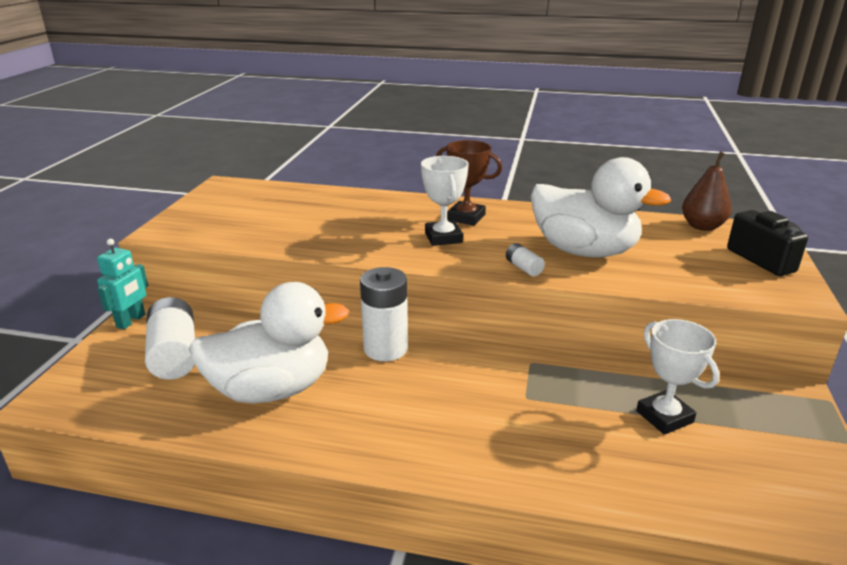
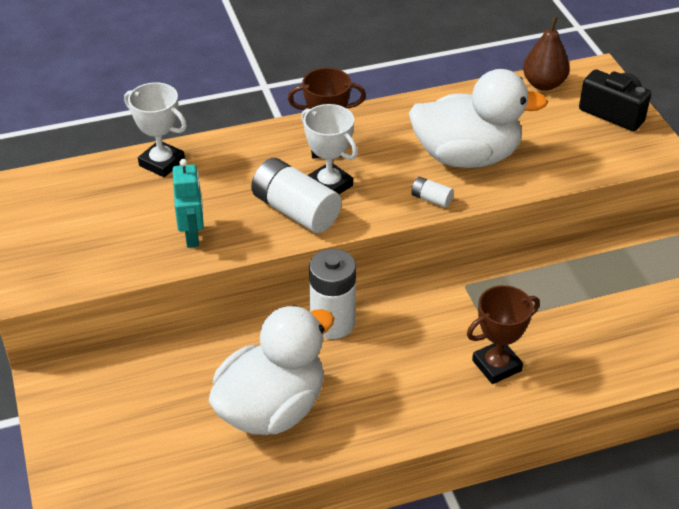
camera: 30 degrees left, 15 degrees up
(131, 321) = (49, 397): turquoise robot -> turquoise robot (192, 236)
(175, 354) = (141, 414): white battery -> white battery (296, 210)
(507, 436) = (496, 365): none -> brown trophy
(664, 417) = (595, 296): white trophy -> white trophy (162, 163)

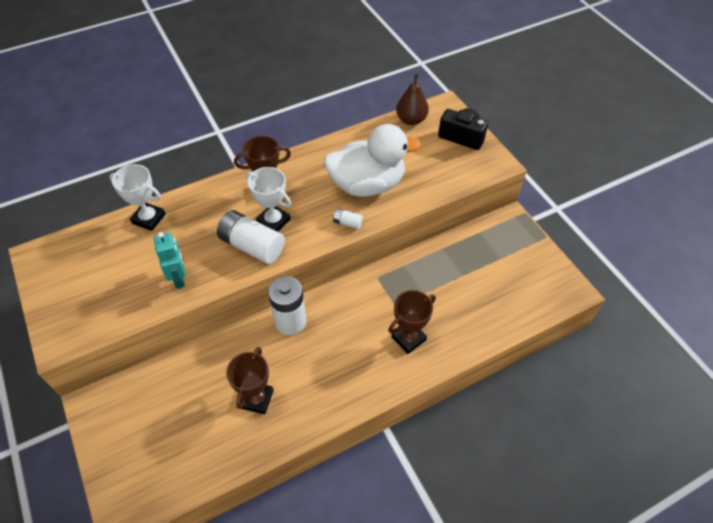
camera: 10 degrees left, 10 degrees up
(272, 408) = (256, 399): white duck -> brown trophy

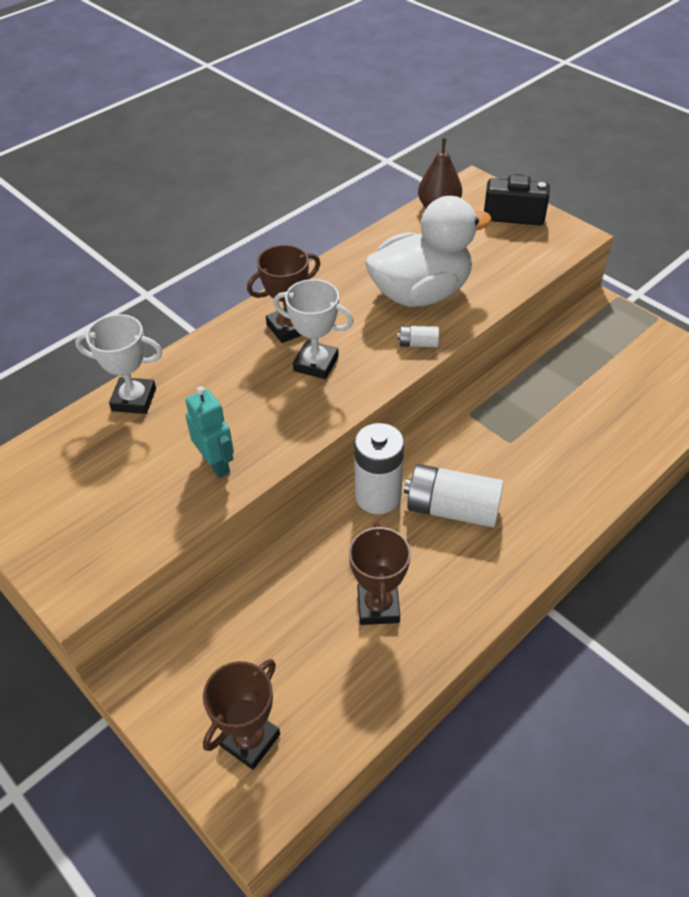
camera: 15 degrees left, 5 degrees down
(252, 246) = (301, 400): white battery -> white battery (452, 509)
(408, 338) = (546, 478): brown trophy -> brown trophy (250, 740)

